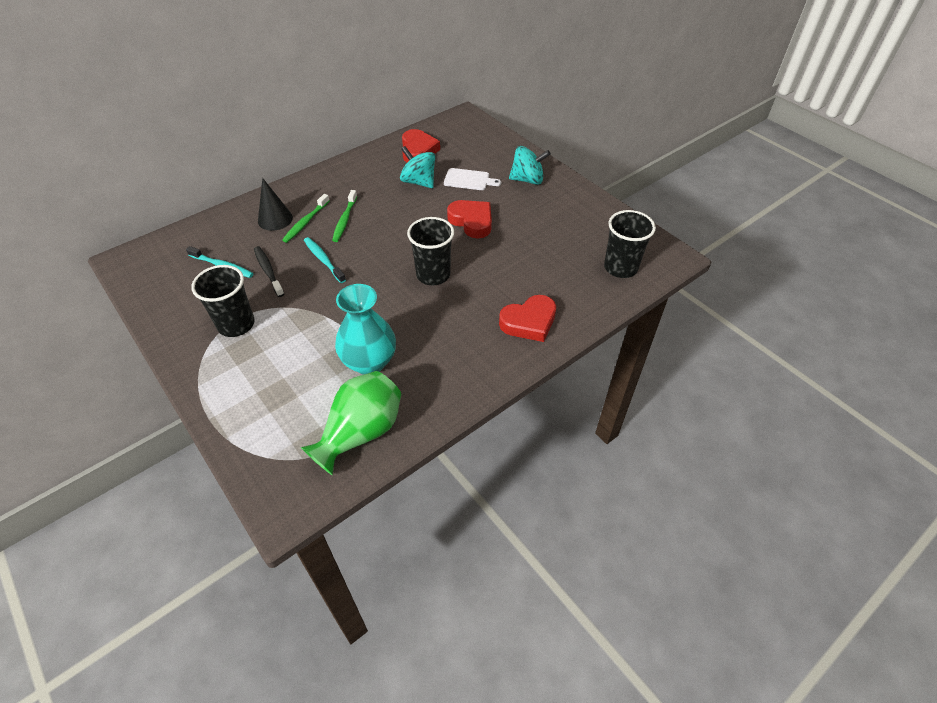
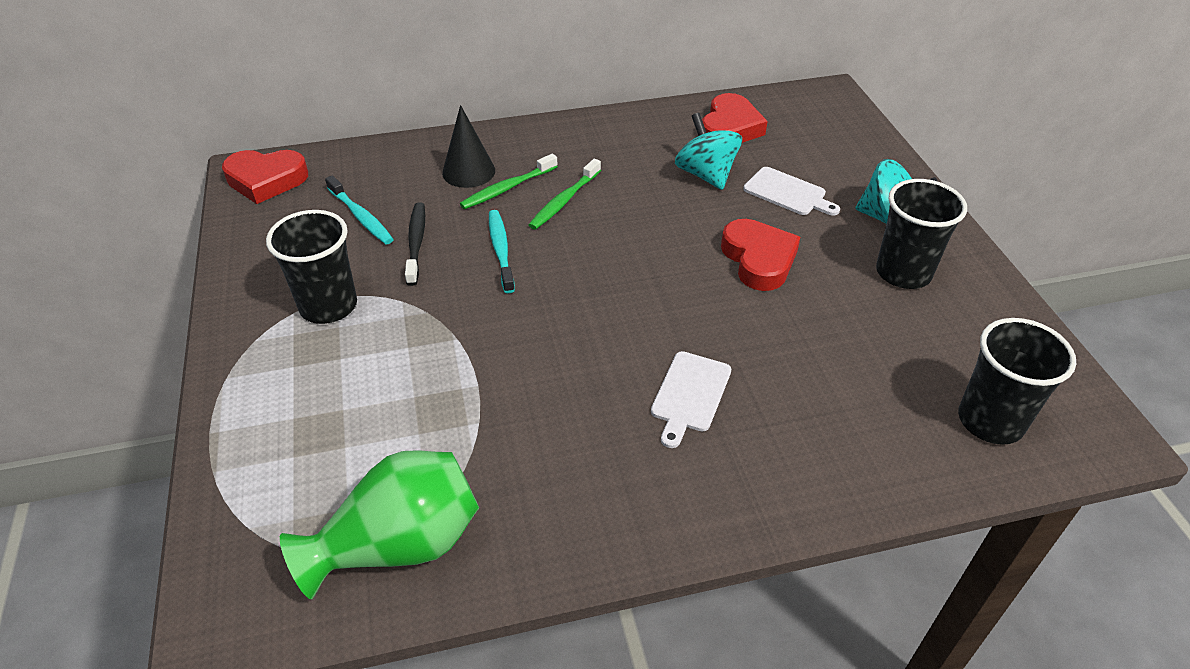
camera: 25 degrees right, 5 degrees down
(369, 362) = (477, 432): turquoise vase -> none
(433, 275) = (651, 325): black cup -> black cup (903, 273)
(472, 304) = (689, 395): none -> white cutting board
(529, 322) = (771, 461): red heart -> red heart (266, 180)

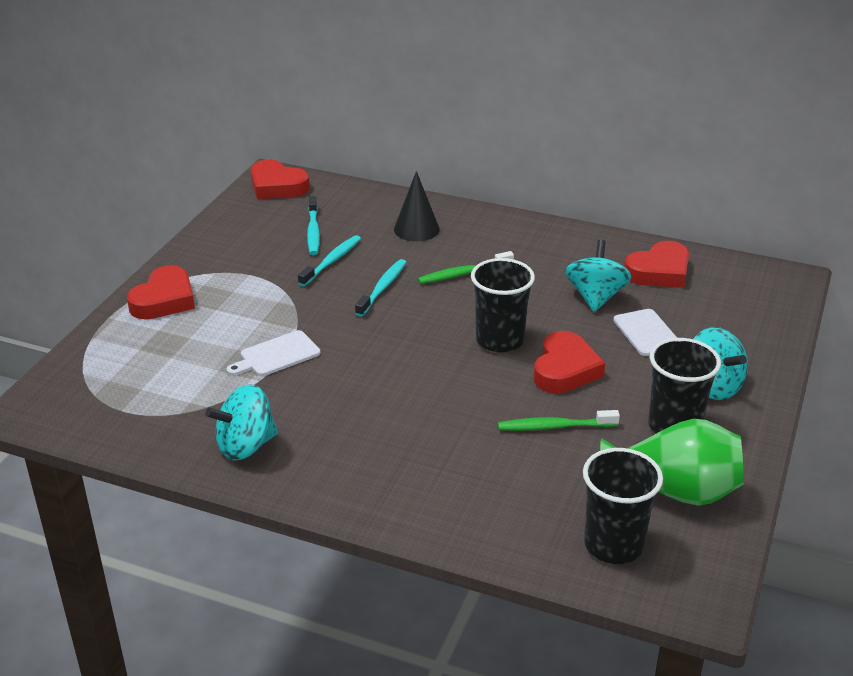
camera: 35 degrees right, 10 degrees down
(262, 375) = (164, 300): none -> red heart
(328, 306) = (239, 277): black cup -> black cup (499, 340)
(399, 545) = (149, 420): green vase -> green vase (673, 491)
(416, 243) = (332, 261): black toothbrush -> turquoise toothbrush
(507, 188) = (432, 250): green toothbrush -> green toothbrush (554, 427)
(547, 514) = (246, 446): none -> turquoise spinning top
(689, 395) = (410, 427): white cutting board -> white cutting board (276, 355)

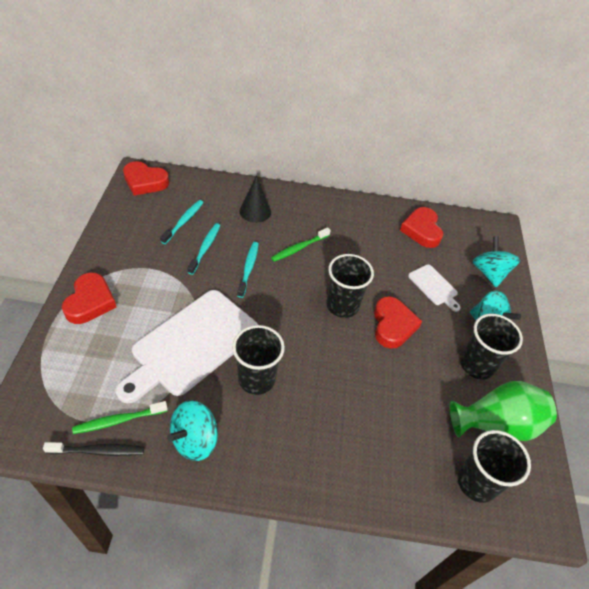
camera: 20 degrees left, 15 degrees up
(125, 438) = (98, 451): none -> black toothbrush
(276, 355) = (192, 344): white cutting board -> white cutting board, size x2.18
(313, 231) = (184, 221): turquoise toothbrush -> turquoise toothbrush turned 135 degrees counterclockwise
(348, 399) = (256, 379): none -> black cup
(554, 427) = (403, 379): green toothbrush -> green toothbrush (119, 420)
(595, 297) = (390, 258): turquoise spinning top -> turquoise spinning top (489, 273)
(659, 271) = (421, 230): red heart -> red heart turned 135 degrees clockwise

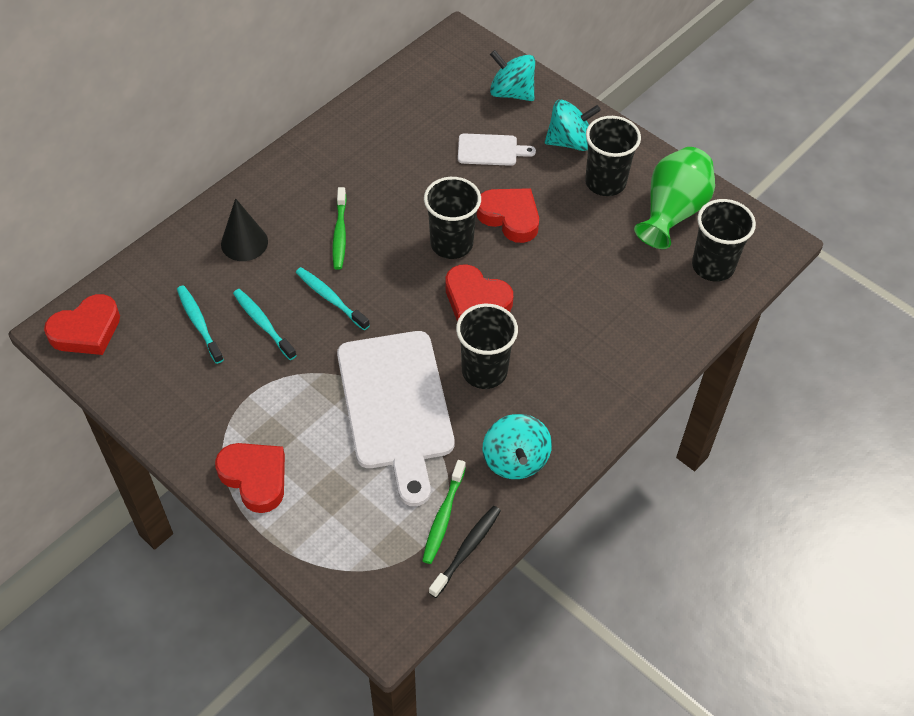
camera: 50 degrees left, 5 degrees up
(421, 230) = (408, 107): red heart -> red heart (476, 299)

